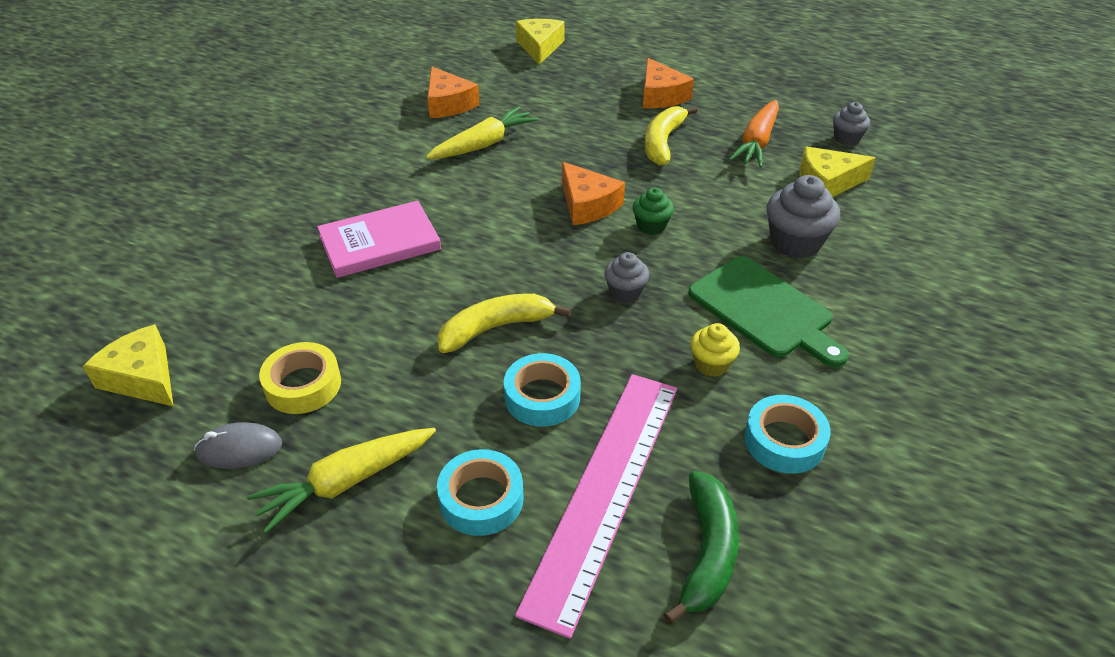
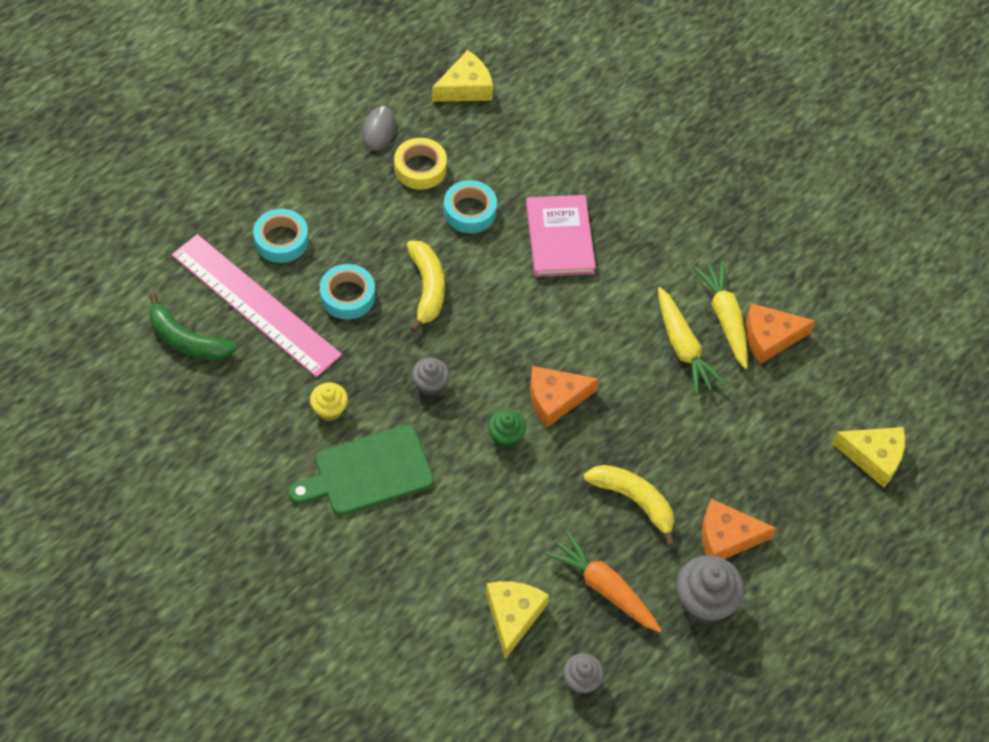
camera: 105 degrees right, 15 degrees up
(346, 482) = (327, 178): yellow carrot -> yellow carrot (725, 318)
(784, 441) = (242, 421): turquoise tape -> turquoise tape (469, 211)
(795, 243) = (438, 539): grey cupcake -> grey cupcake (704, 602)

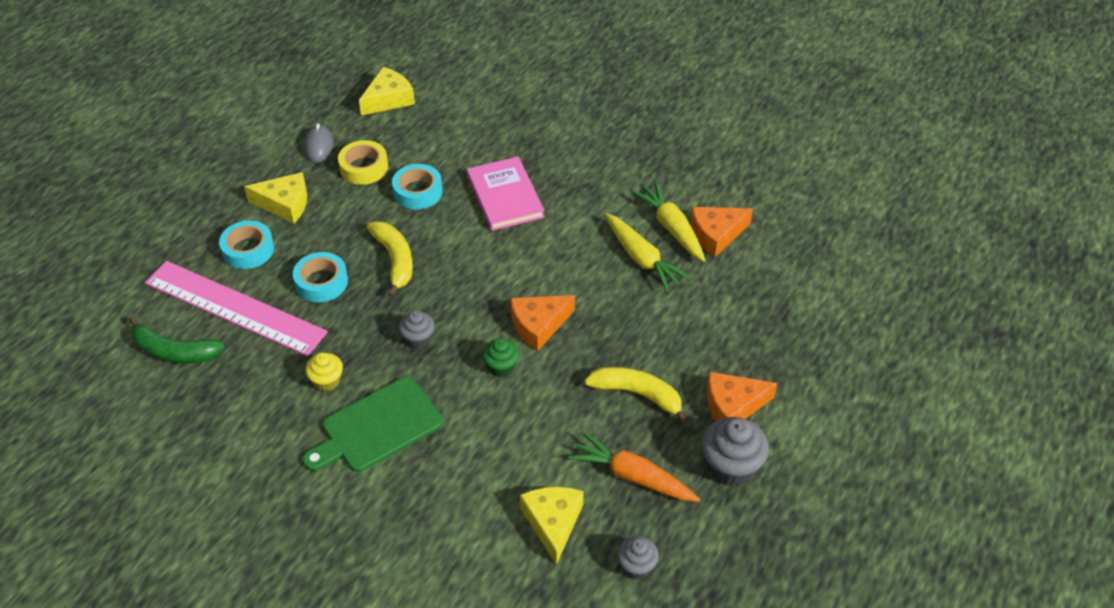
camera: 10 degrees left, 10 degrees down
(873, 457) = (841, 309): yellow cheese -> yellow cheese (285, 204)

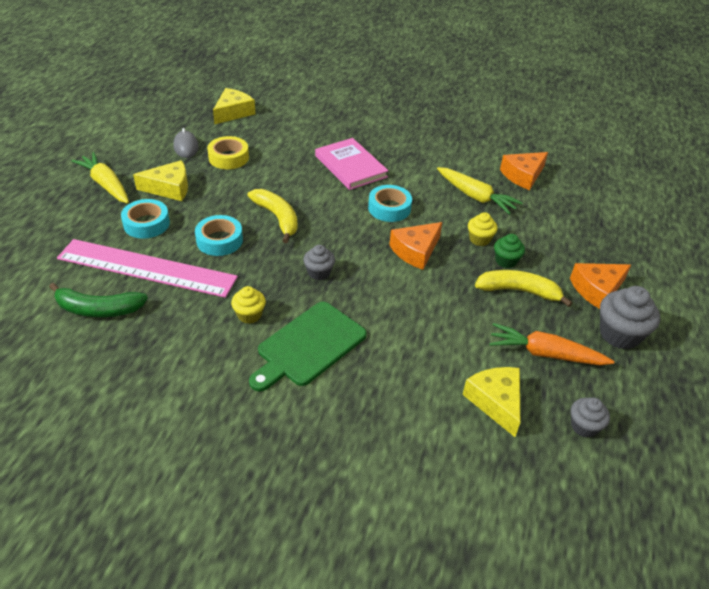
camera: 15 degrees left, 5 degrees down
(418, 192) = (279, 169): turquoise tape -> turquoise tape (389, 208)
(501, 367) = (398, 285): green cupcake -> green cupcake (506, 261)
(621, 319) = (479, 239): none -> yellow cupcake
(671, 228) = (488, 175): yellow carrot -> yellow carrot (106, 185)

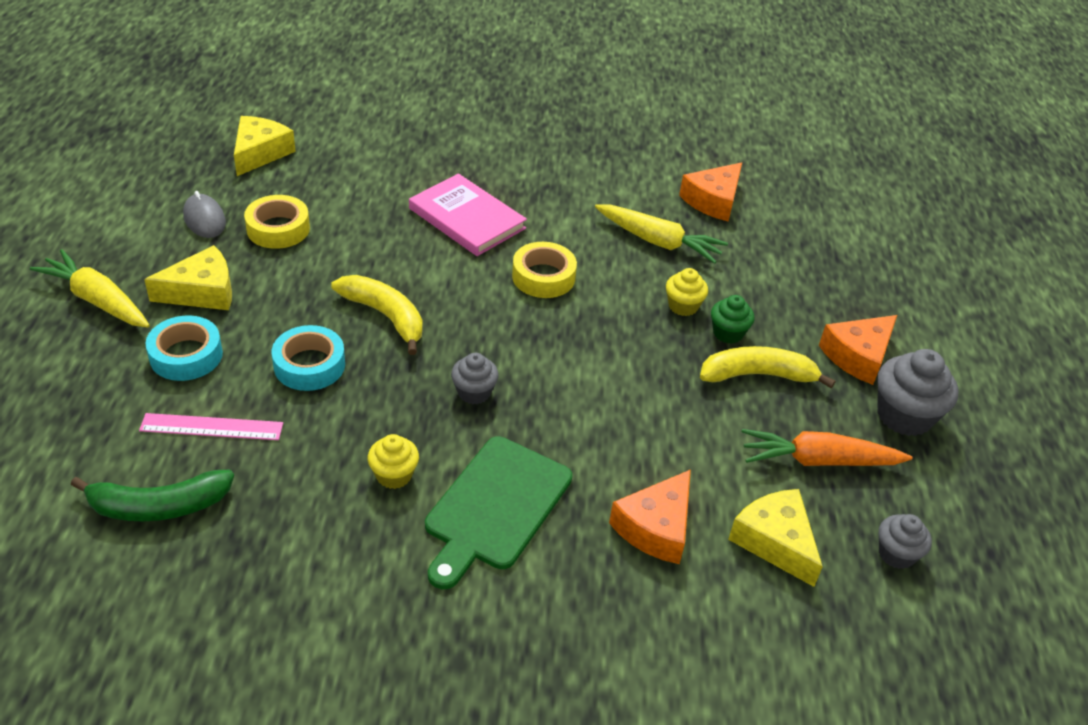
camera: 15 degrees left, 0 degrees up
(147, 268) = (212, 427): pink ruler -> pink ruler, size x0.49
(389, 208) = (543, 277): turquoise tape -> yellow tape
(415, 251) = (601, 337): orange cheese -> orange cheese (656, 527)

